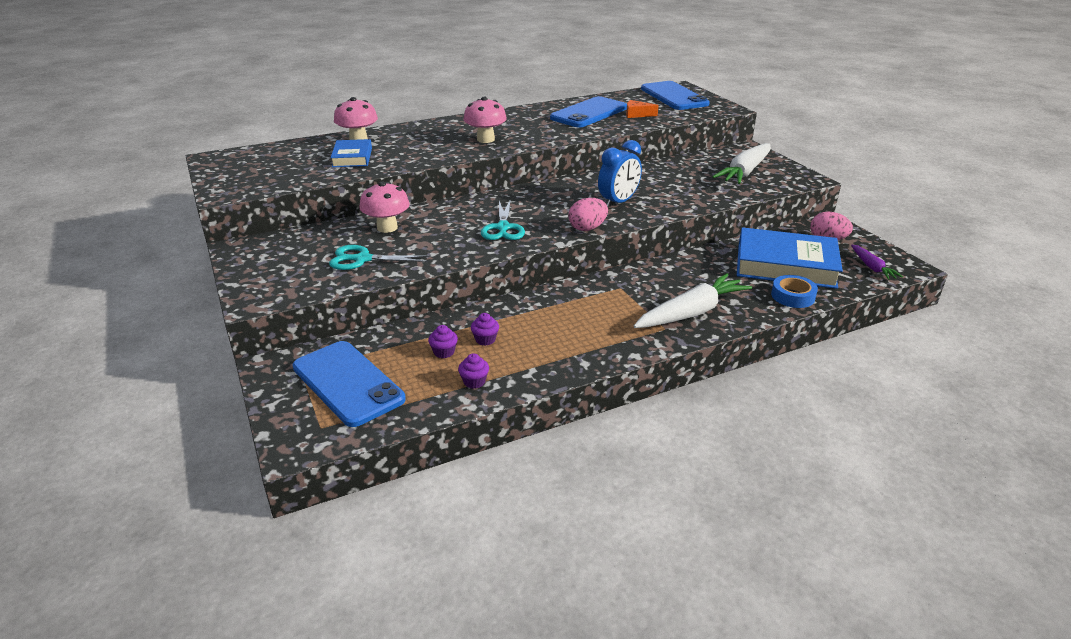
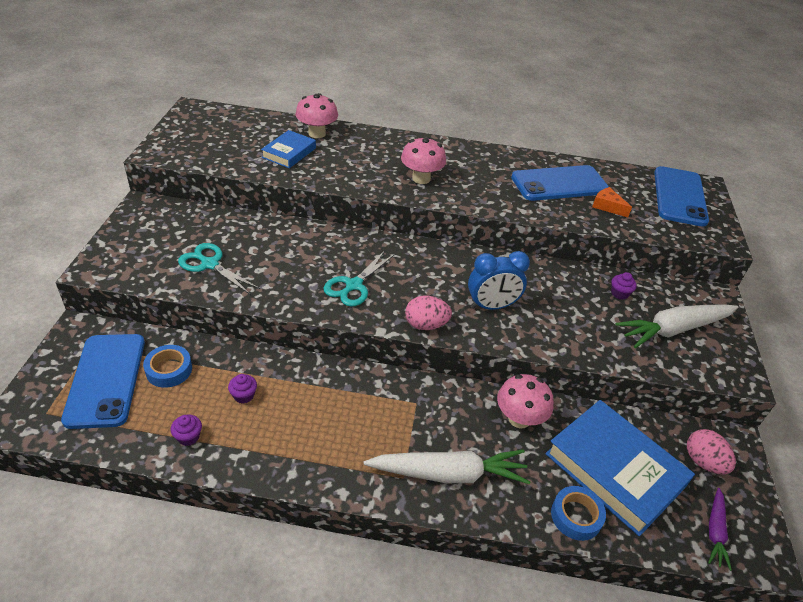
camera: 30 degrees right, 10 degrees up
(387, 228) = (264, 237): pink mushroom -> pink mushroom (519, 418)
(398, 353) = (169, 370): none -> blue tape
(444, 352) = (200, 390): purple cupcake -> purple cupcake (619, 293)

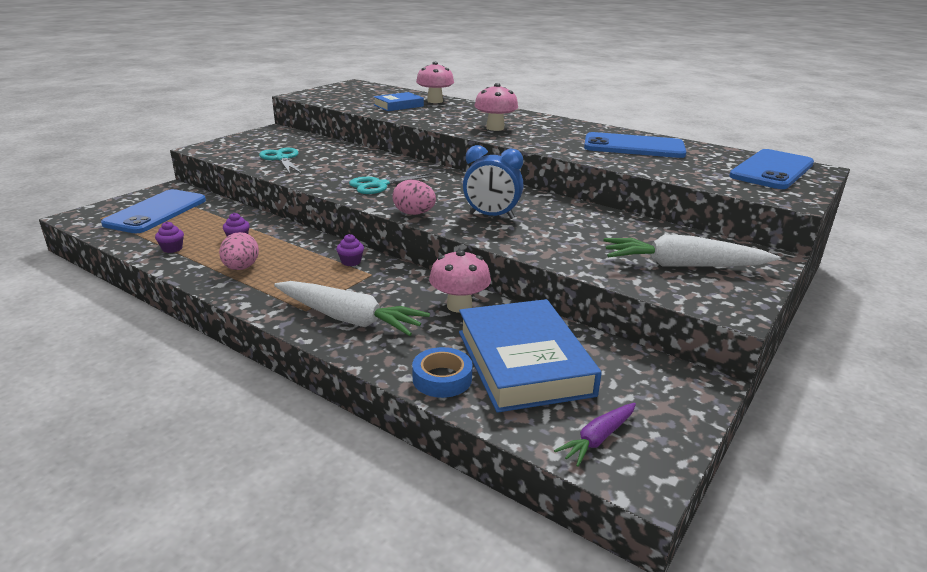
camera: 30 degrees right, 15 degrees down
(169, 370) = (203, 216): blue tape -> none
(607, 206) = (671, 163): orange cheese -> none
(619, 293) = (643, 234): purple cupcake -> purple cupcake (351, 262)
(703, 462) = (642, 387): pink egg -> pink egg (241, 268)

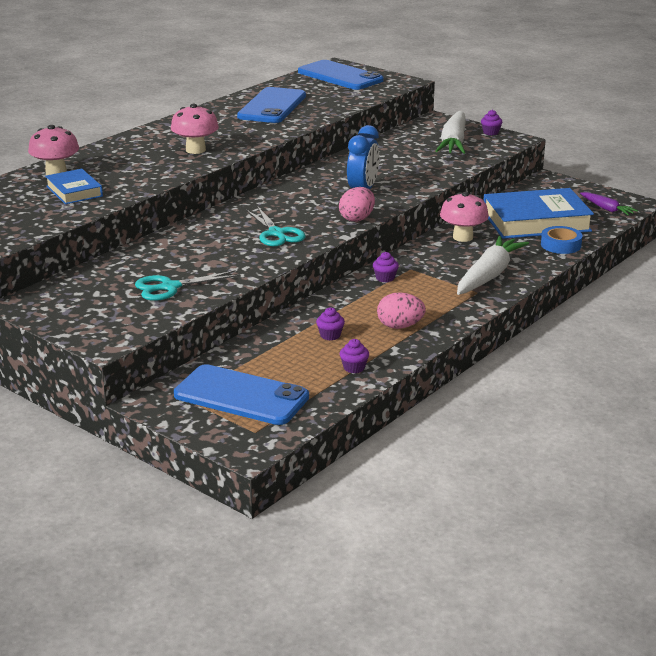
camera: 85 degrees left, 0 degrees up
(748, 292) = (490, 132): none -> purple cupcake

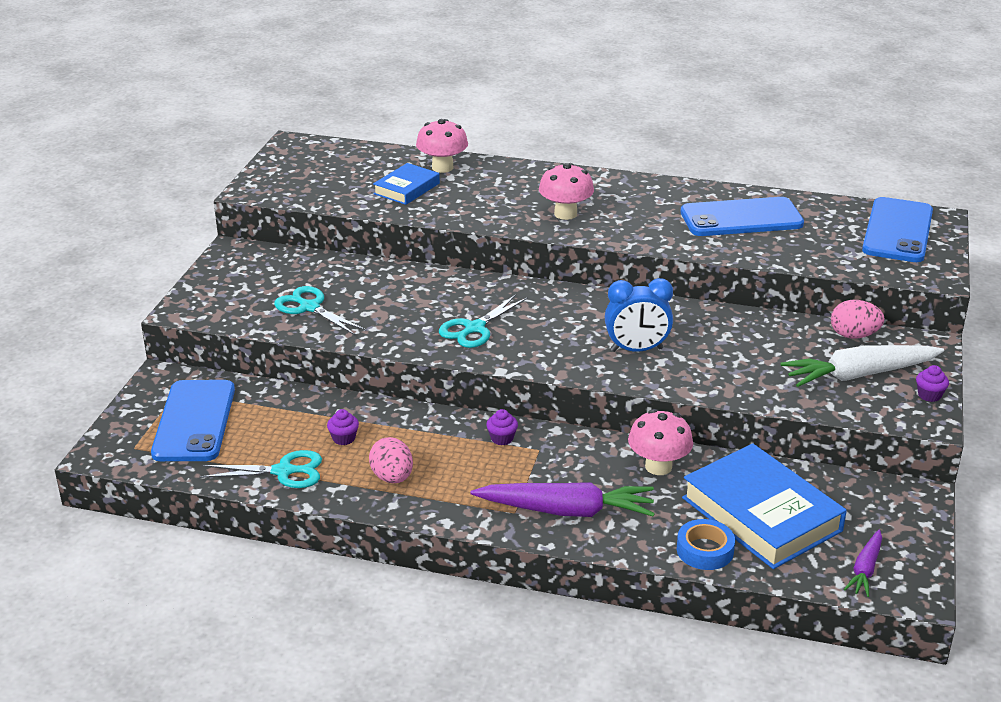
camera: 65 degrees right, 5 degrees up
(354, 368) = (283, 471): purple cupcake -> turquoise scissors
(357, 219) = (554, 366): pink egg -> pink egg (854, 335)
(489, 275) = (566, 511): white carrot -> purple carrot

